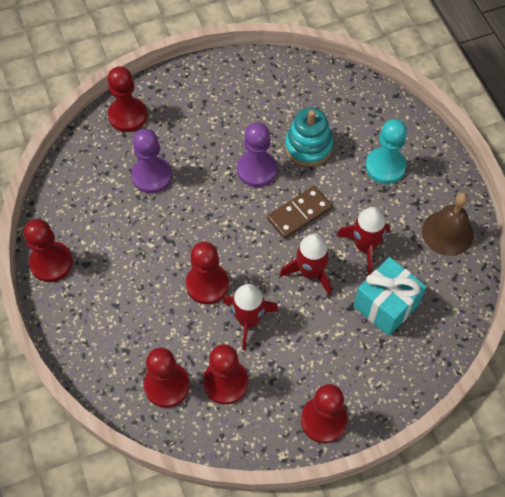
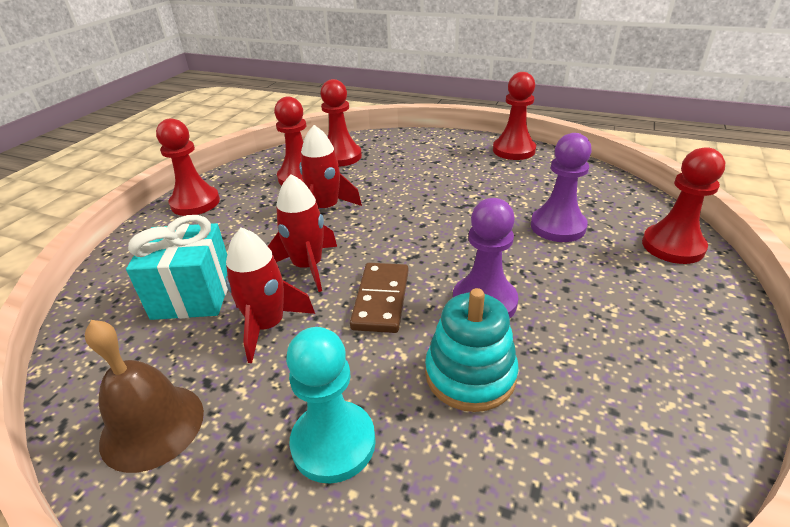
camera: 135 degrees right, 25 degrees down
(207, 284) = (390, 204): red pawn -> none

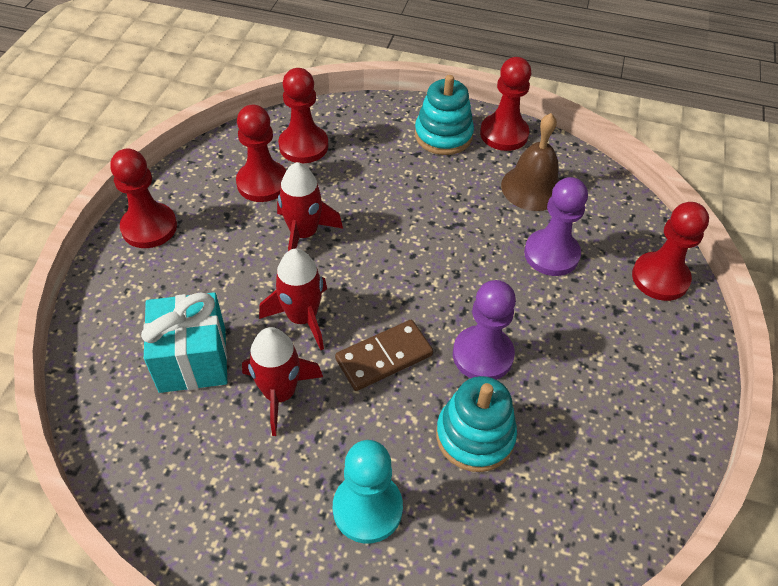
camera: 10 degrees left, 15 degrees up
(152, 426) = (205, 505): brown bell -> brown bell (532, 188)
(381, 299) = (384, 357): brown domino -> brown domino turned 60 degrees clockwise
(460, 151) = (443, 135): none -> turquoise stacking toy

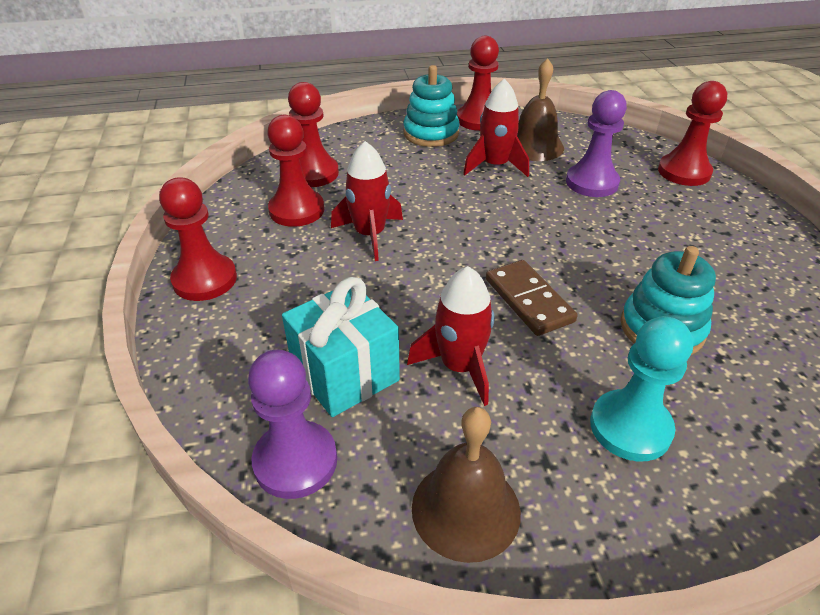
camera: 25 degrees left, 10 degrees down
(196, 509) = (466, 509): none -> brown bell
(302, 318) = (425, 298): red rocket -> red rocket (495, 166)
(384, 357) = (528, 300): brown domino -> brown domino turned 60 degrees counterclockwise
(482, 355) = (608, 267): purple pawn -> purple pawn (295, 461)

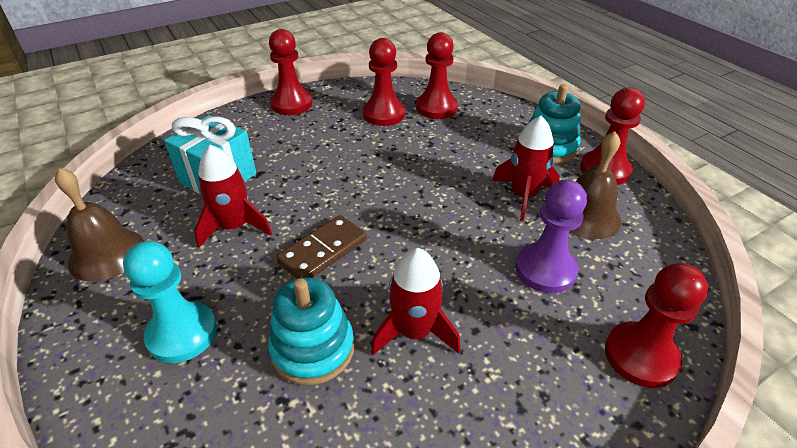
camera: 70 degrees right, 0 degrees up
(295, 461) = (145, 178): purple pawn -> none
(370, 235) = (371, 152): red rocket -> red rocket (414, 332)

